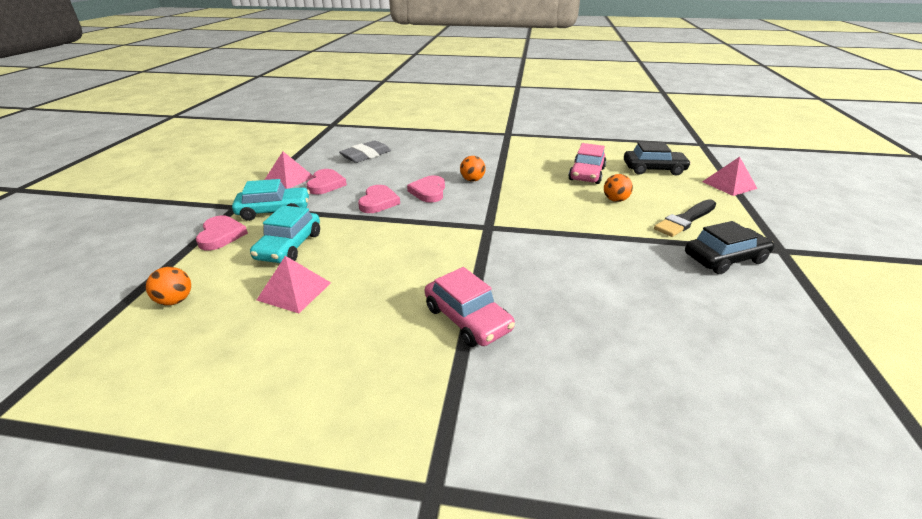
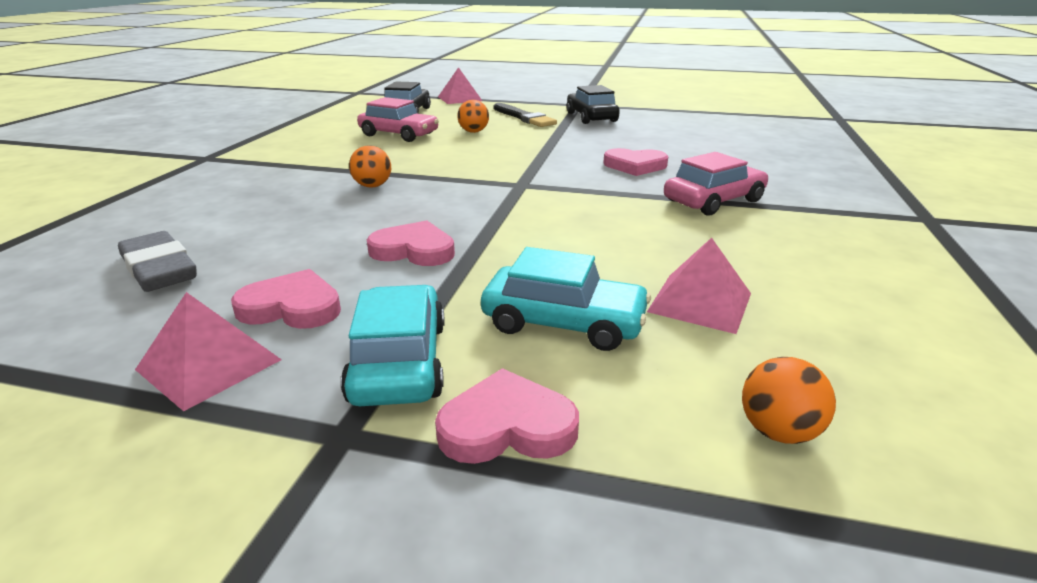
camera: 85 degrees left, 5 degrees down
(428, 191) = (395, 213): pink heart -> pink heart (635, 166)

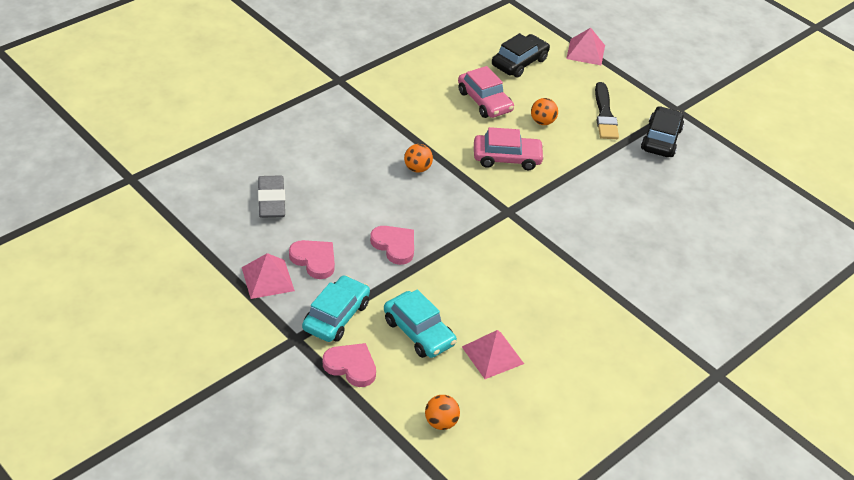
camera: 30 degrees right, 15 degrees up
(635, 166) = (607, 227): pink heart -> none
(713, 201) = (607, 289): pink car -> pink car (507, 158)

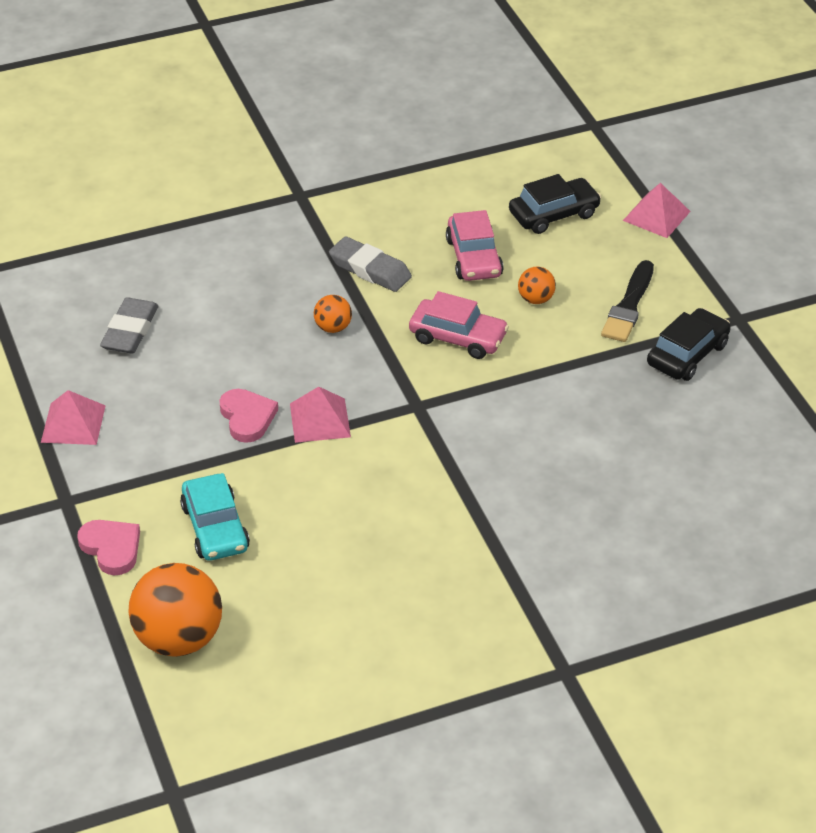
camera: 25 degrees right, 0 degrees up
(314, 260) = (140, 413): pink heart -> none
(336, 316) = (128, 486): turquoise car -> none
(419, 123) = (370, 269): none -> grey eraser
(441, 422) = (179, 639): orange ball -> orange ball, size x2.08
(492, 355) = (289, 576): pink pyramid -> pink pyramid (320, 420)

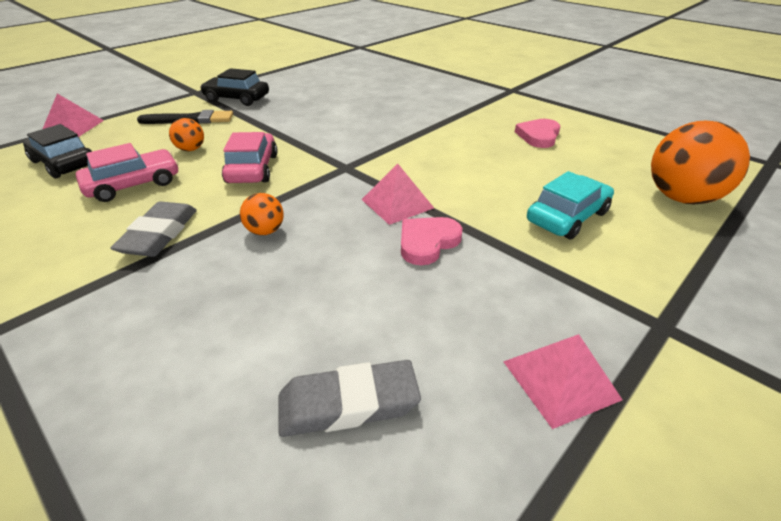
camera: 115 degrees left, 5 degrees down
(111, 548) = (665, 265): pink heart -> pink heart (538, 136)

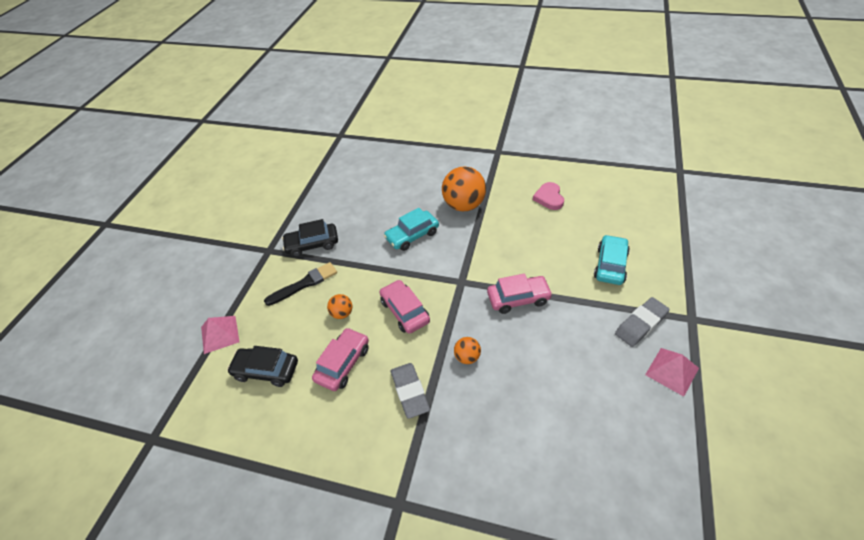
camera: 25 degrees left, 10 degrees up
(339, 119) = (412, 235): none -> turquoise car
(348, 403) = (603, 431): grey eraser -> grey eraser (640, 324)
(397, 203) = (518, 298): pink pyramid -> pink car
(427, 242) = (558, 320): pink heart -> none
(681, 198) = (653, 223): orange ball -> orange ball (464, 205)

